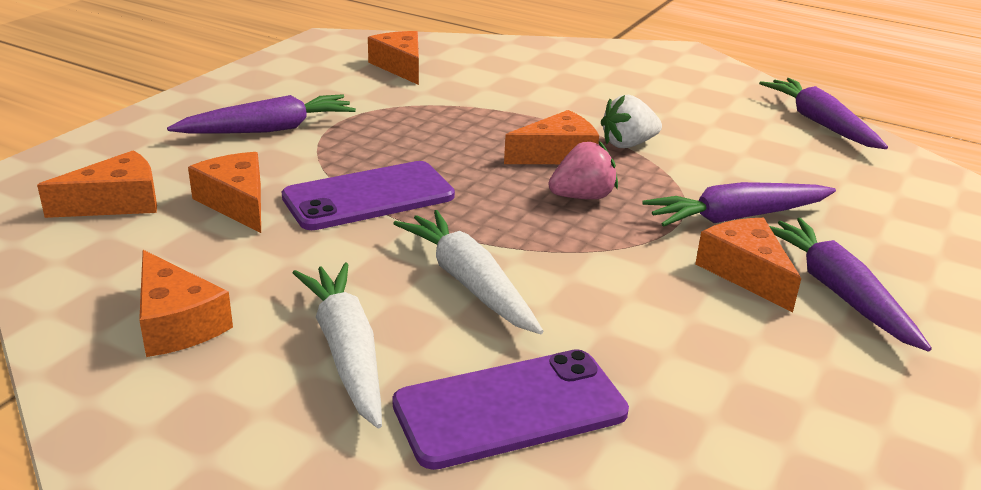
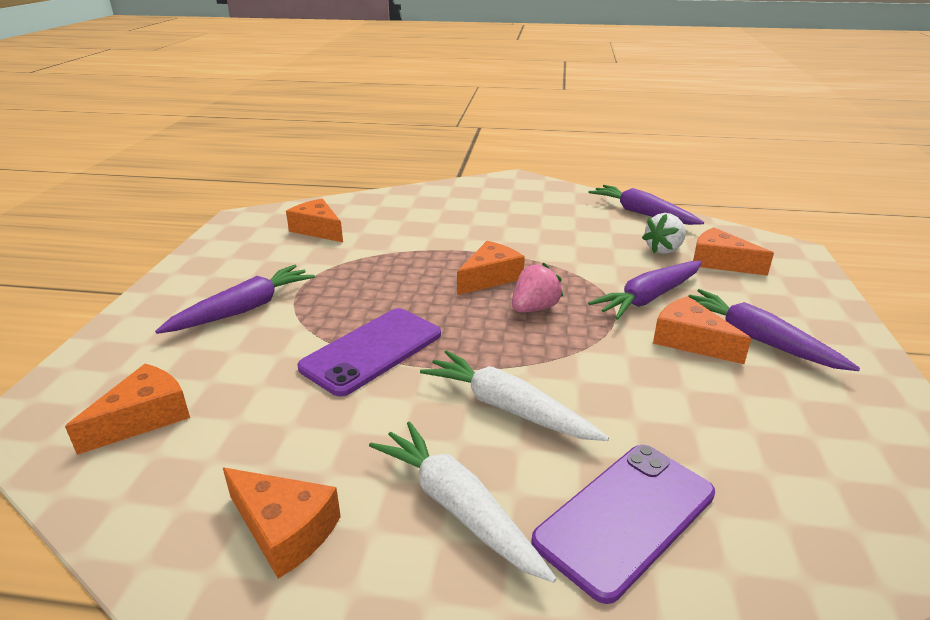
camera: 20 degrees left, 0 degrees up
(237, 203) = (261, 387): orange cheese -> orange cheese (720, 262)
(628, 144) = (533, 257): white strawberry -> white strawberry (664, 249)

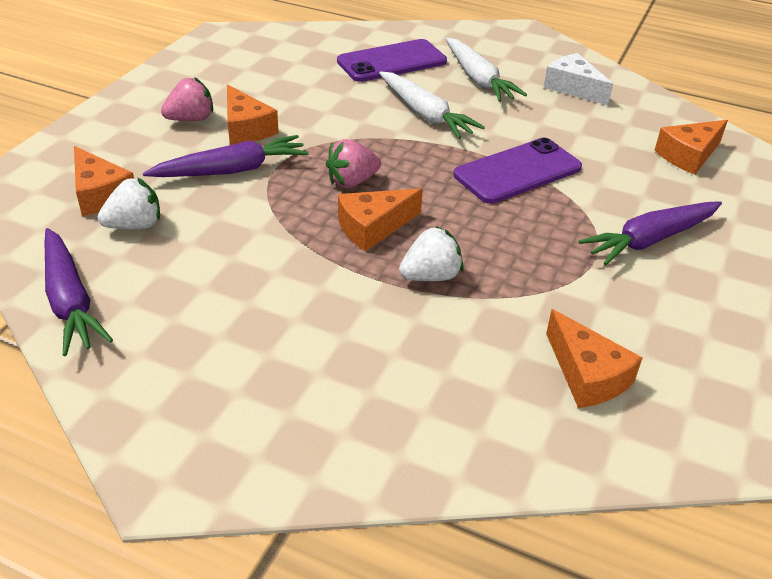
camera: 165 degrees left, 10 degrees up
(284, 530) = (573, 88): orange cheese -> white cheese
(429, 257) = (431, 276): none -> white strawberry
(758, 339) = (191, 119): purple carrot -> pink strawberry

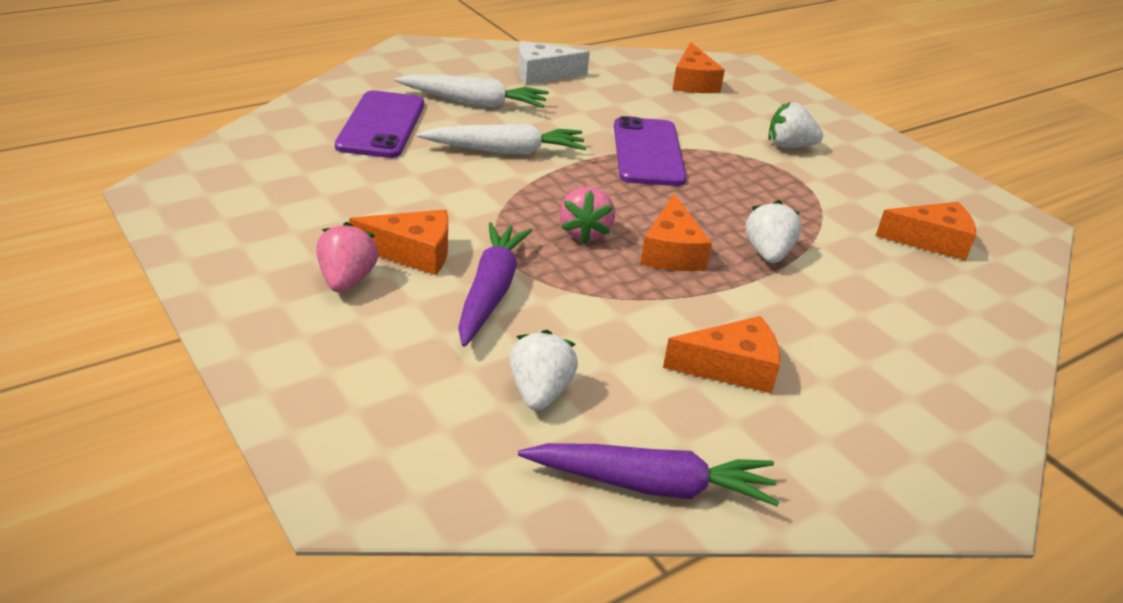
camera: 60 degrees left, 5 degrees down
(100, 194) = (446, 399): orange cheese -> orange cheese (731, 368)
(650, 240) = (789, 146): purple carrot -> white strawberry

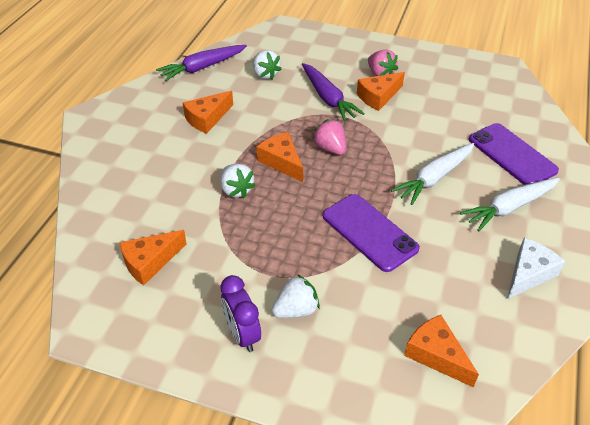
camera: 145 degrees right, 10 degrees up
(857, 156) = (242, 334): none -> purple clock

